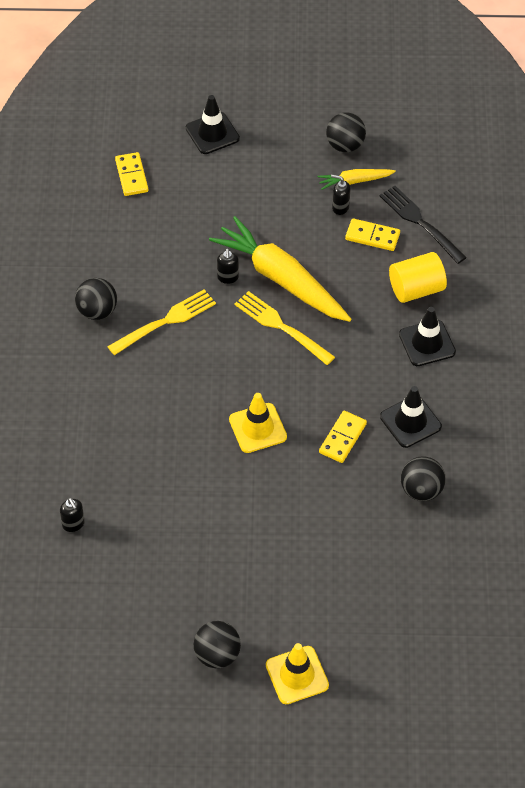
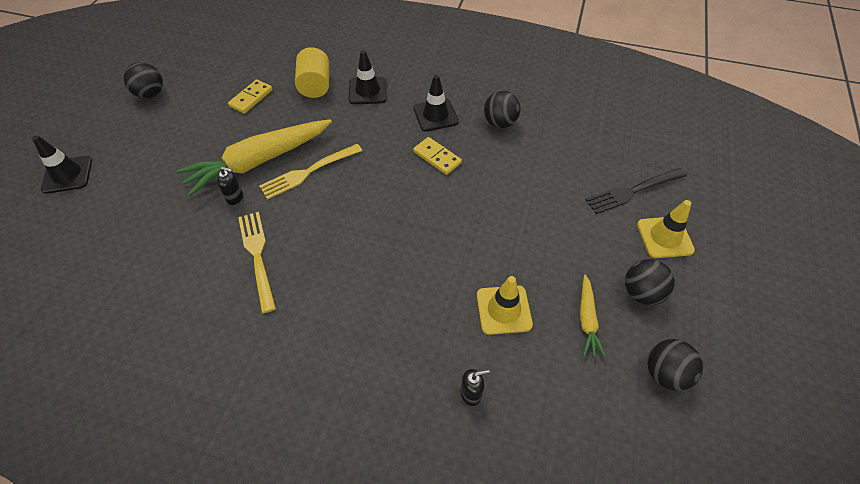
camera: 75 degrees left, 0 degrees up
(97, 311) = (212, 314): black ball -> black ball (665, 373)
(131, 176) = (65, 248): yellow domino -> none
(257, 428) = (407, 211): yellow traffic cone -> yellow traffic cone (503, 310)
(340, 207) = (210, 110): black soap dispenser -> none
(354, 181) = (190, 96): yellow carrot -> yellow carrot (587, 319)
(420, 222) = (255, 70): black fork -> black fork (633, 191)

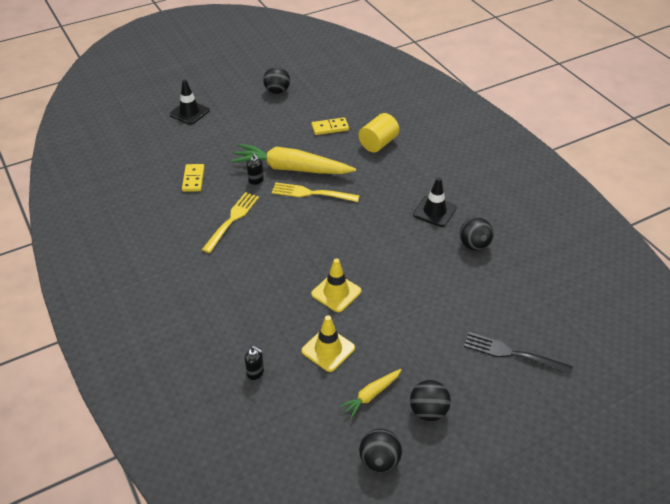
camera: 45 degrees right, 10 degrees down
(367, 91) = (408, 167): black traffic cone -> none
(437, 157) = (401, 238): yellow domino -> yellow domino (193, 179)
(664, 237) = (494, 396): yellow traffic cone -> yellow traffic cone (336, 293)

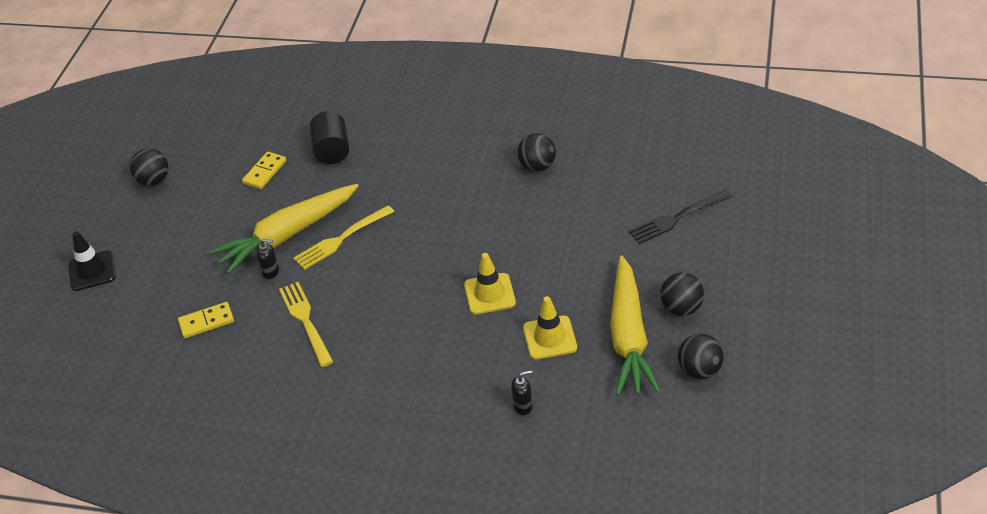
camera: 45 degrees left, 0 degrees up
(193, 179) = (206, 322): yellow domino -> yellow domino turned 60 degrees counterclockwise
(371, 395) = (629, 336): yellow carrot -> yellow carrot, size x2.12
(378, 143) = (332, 150): yellow cylinder -> black cylinder
(434, 211) = (467, 166): black traffic cone -> none

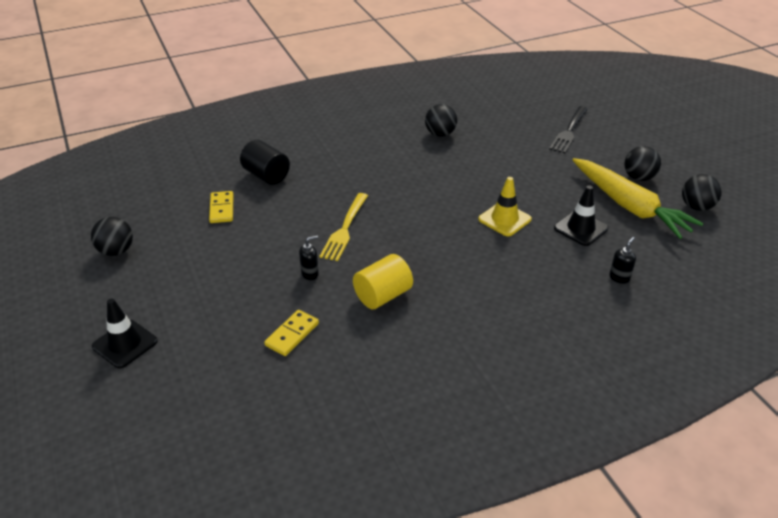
camera: 40 degrees left, 5 degrees down
(287, 235) = (294, 243): yellow carrot -> none
(305, 321) = (383, 295): yellow fork -> yellow cylinder
(550, 338) = (580, 228): yellow traffic cone -> black traffic cone

